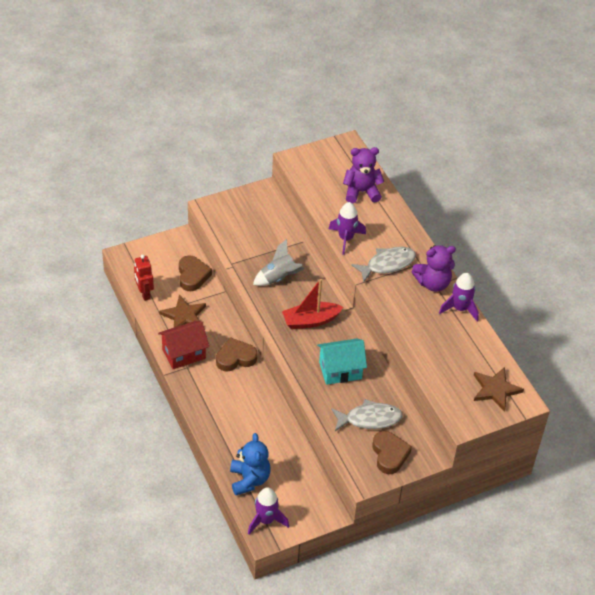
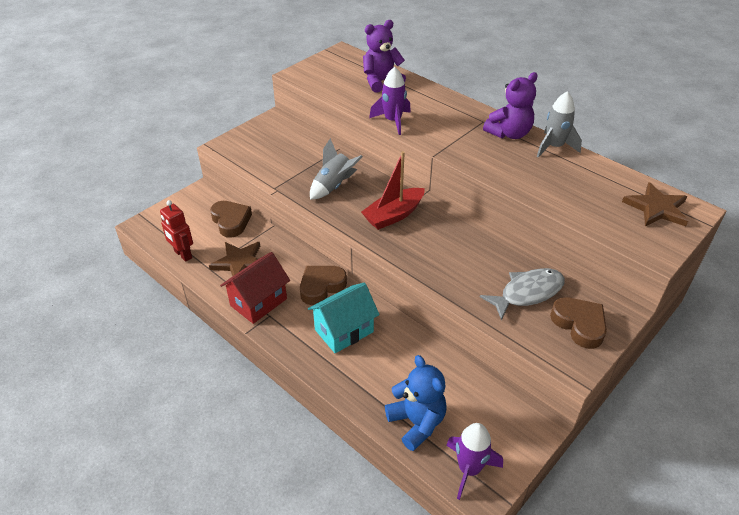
camera: 20 degrees left, 5 degrees down
(340, 370) = (459, 253): turquoise house -> turquoise house (344, 331)
(387, 264) = (451, 130): grey fish -> none
(460, 309) = (554, 147): purple rocket -> grey rocket

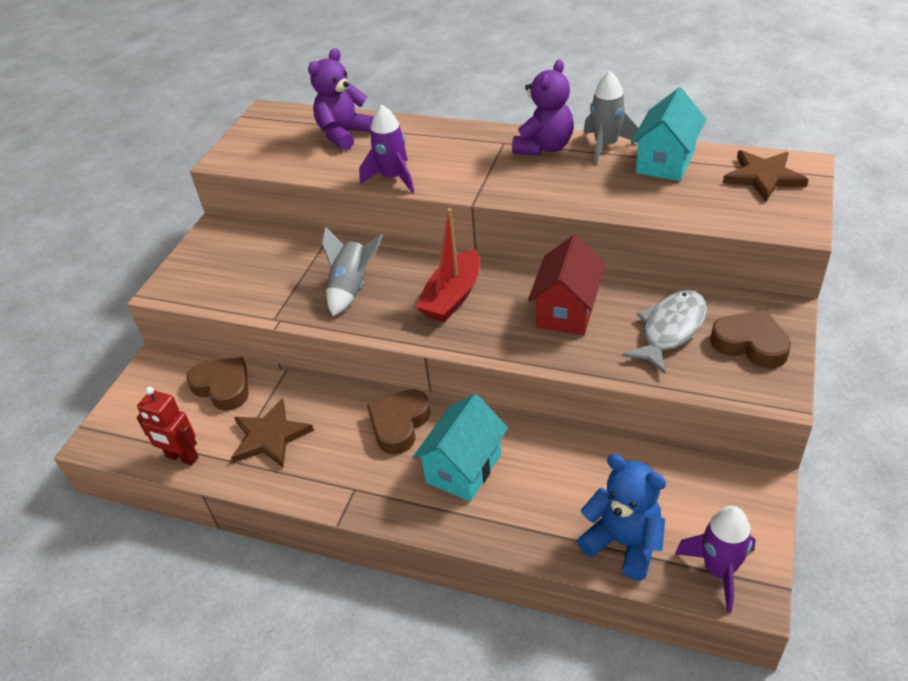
camera: 20 degrees left, 0 degrees up
(258, 302) = (329, 478): red house -> red house (567, 311)
(589, 172) = (665, 162): none -> turquoise house

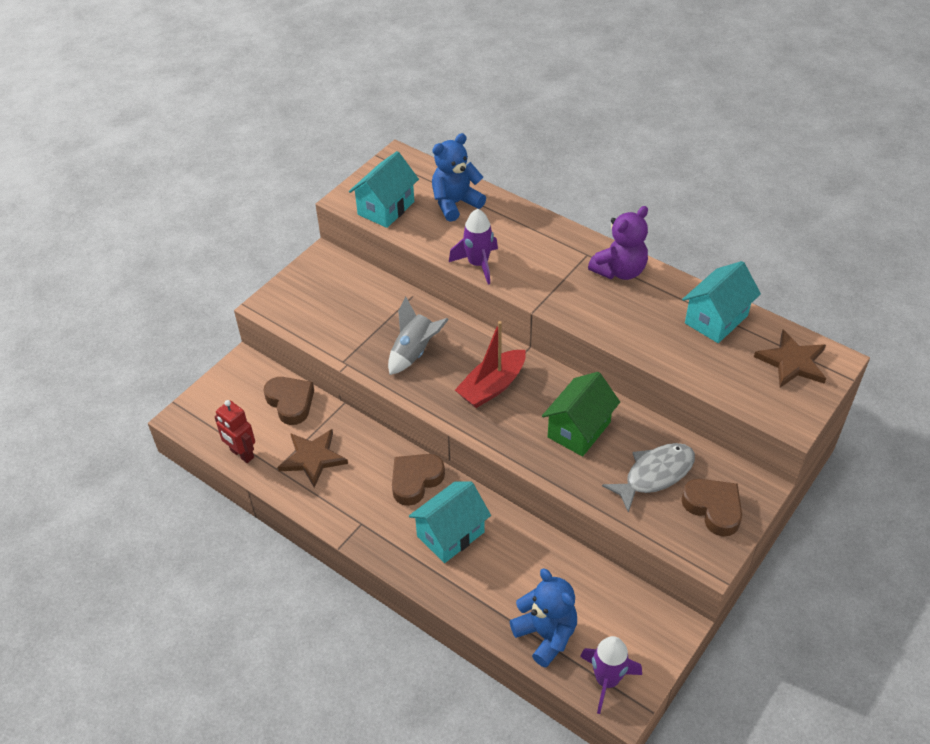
camera: 15 degrees right, 5 degrees up
(270, 156) = (386, 208): none -> turquoise house
(344, 134) = (455, 203): purple teddy bear -> blue teddy bear
(567, 311) = (579, 430): red house -> green house
(606, 146) = (673, 286): grey rocket -> none

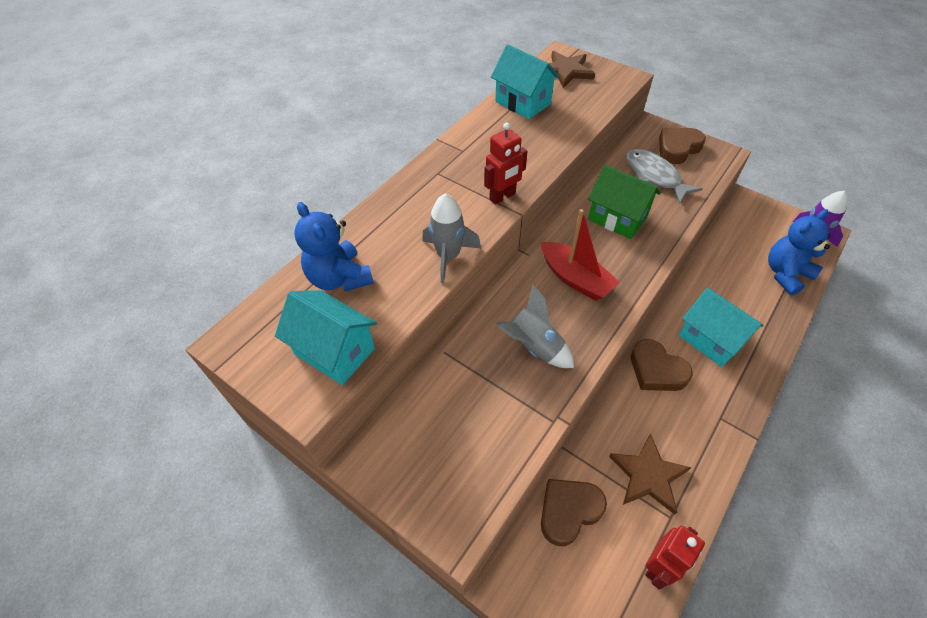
camera: 90 degrees left, 5 degrees up
(478, 264) = (448, 256): purple rocket -> grey rocket
(555, 299) = (502, 197): none -> red robot
(619, 271) = (462, 153): purple teddy bear -> none

